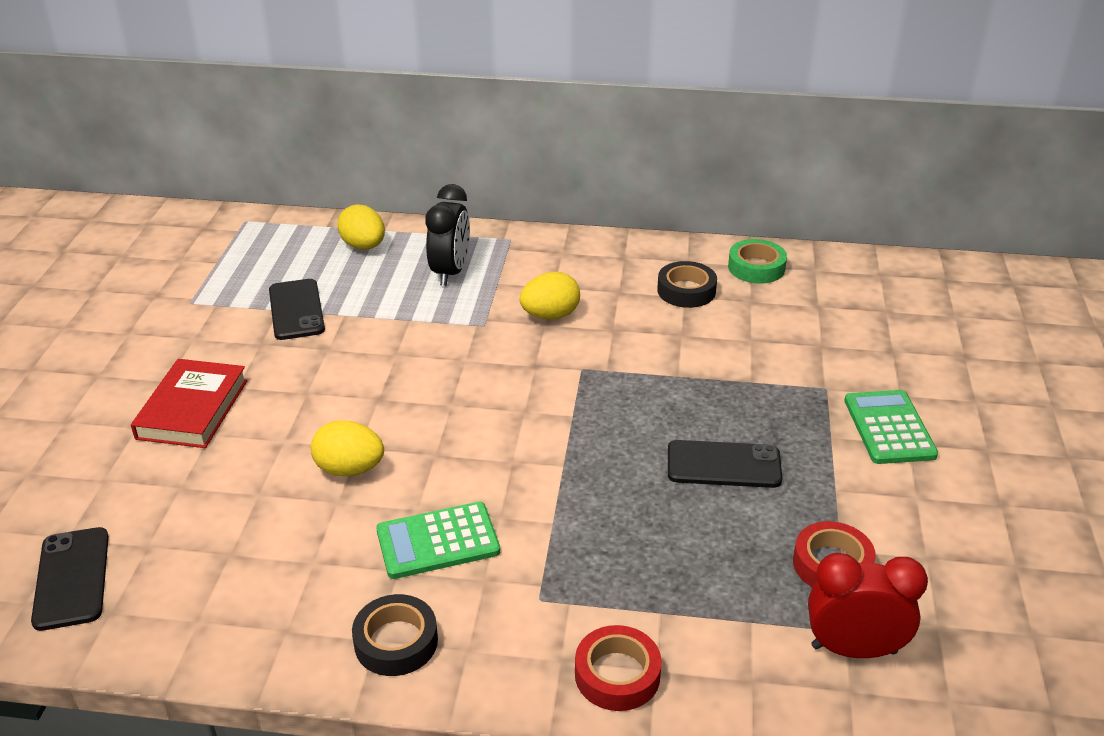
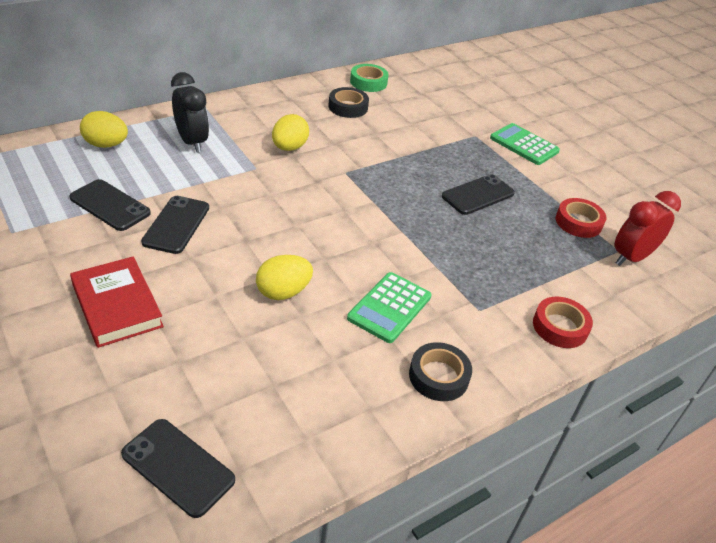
camera: 45 degrees left, 5 degrees up
(332, 354) = (176, 225): none -> black phone

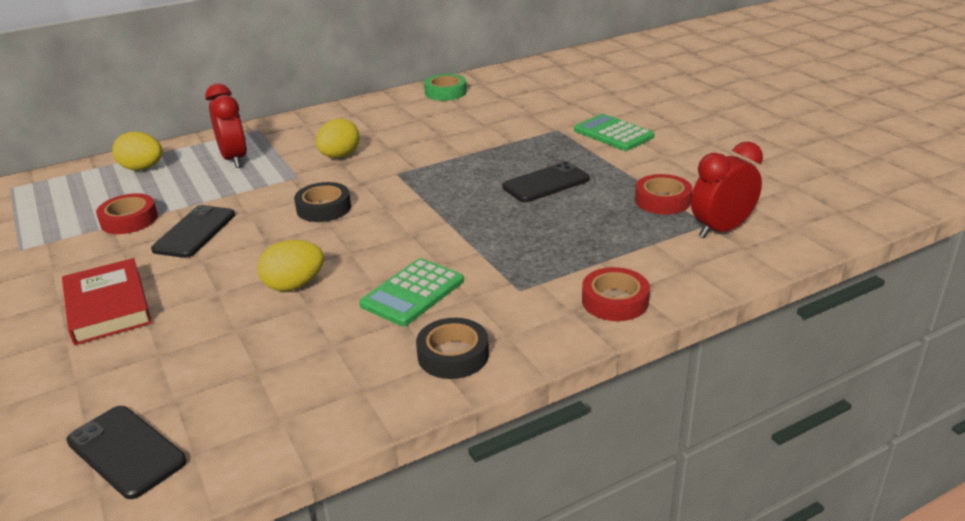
camera: 10 degrees right, 10 degrees down
(110, 205) = (129, 220): black phone -> red tape
(192, 142) = (234, 159): black clock -> red clock
(348, 107) = (416, 116): black tape -> black tape (324, 208)

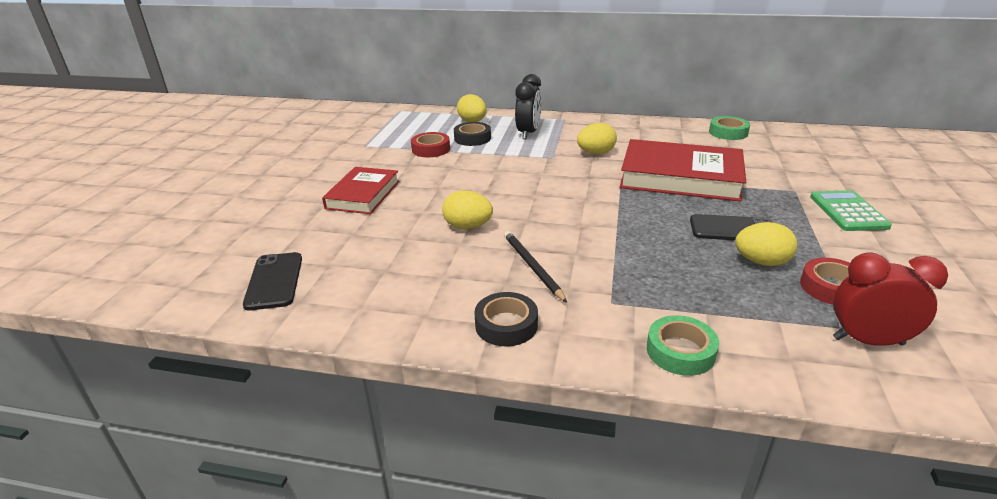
camera: 40 degrees right, 0 degrees up
(195, 232) = (454, 170): black phone -> none
(234, 159) = (528, 133): red clock -> black clock
(324, 208) = (544, 184): black tape -> black tape (472, 138)
(412, 293) = (532, 267): green calculator -> black pencil
(451, 152) = (680, 177): none -> red book
(596, 202) = (761, 262): none -> yellow egg
(615, 301) = (680, 351): red tape -> green tape

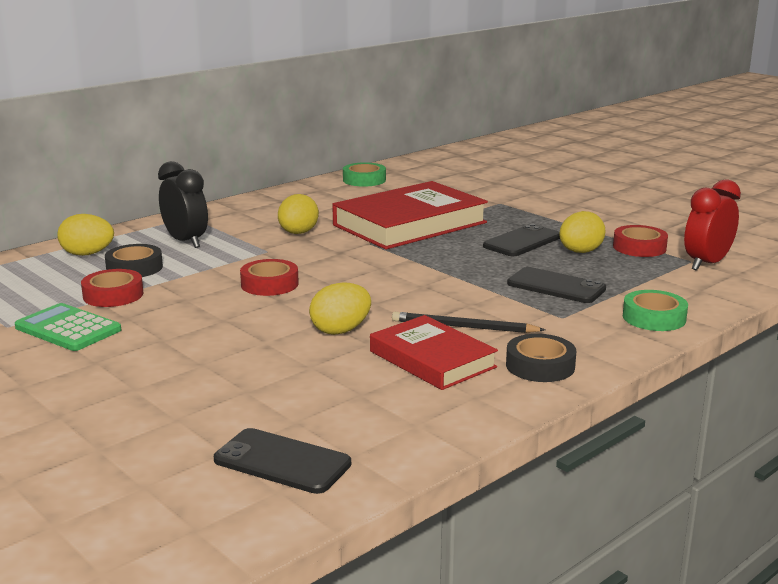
camera: 55 degrees left, 10 degrees down
(363, 195) = (157, 362): red book -> red book (432, 359)
(504, 178) = (269, 284): none -> red tape
(667, 277) = (556, 286): none -> black phone
(848, 212) = (555, 203): green calculator -> green calculator (68, 329)

